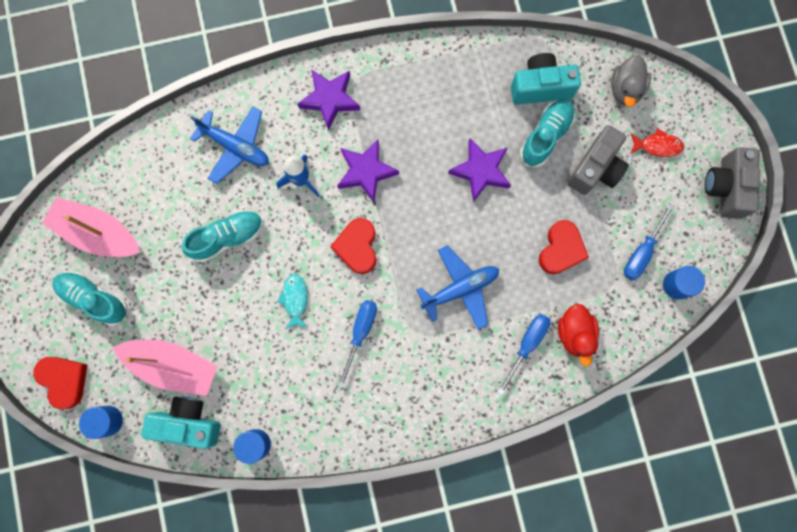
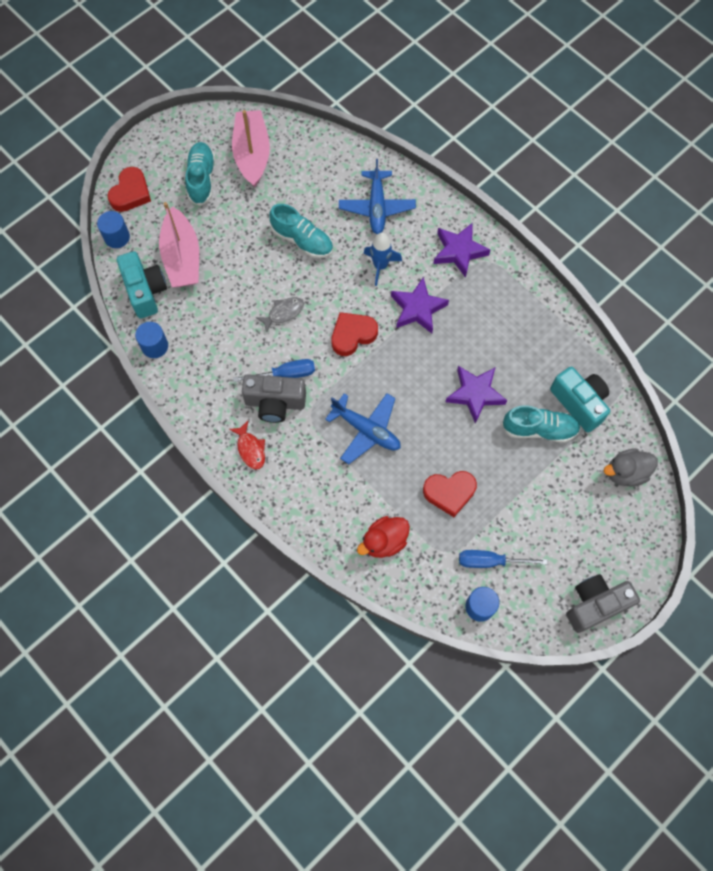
camera: 60 degrees right, 10 degrees down
(295, 299) = (283, 313): turquoise fish -> grey fish
(526, 345) = (351, 507): blue screwdriver -> none
(595, 168) = (538, 484): grey camera -> grey camera (275, 403)
(657, 146) = (593, 526): red fish -> red fish (250, 449)

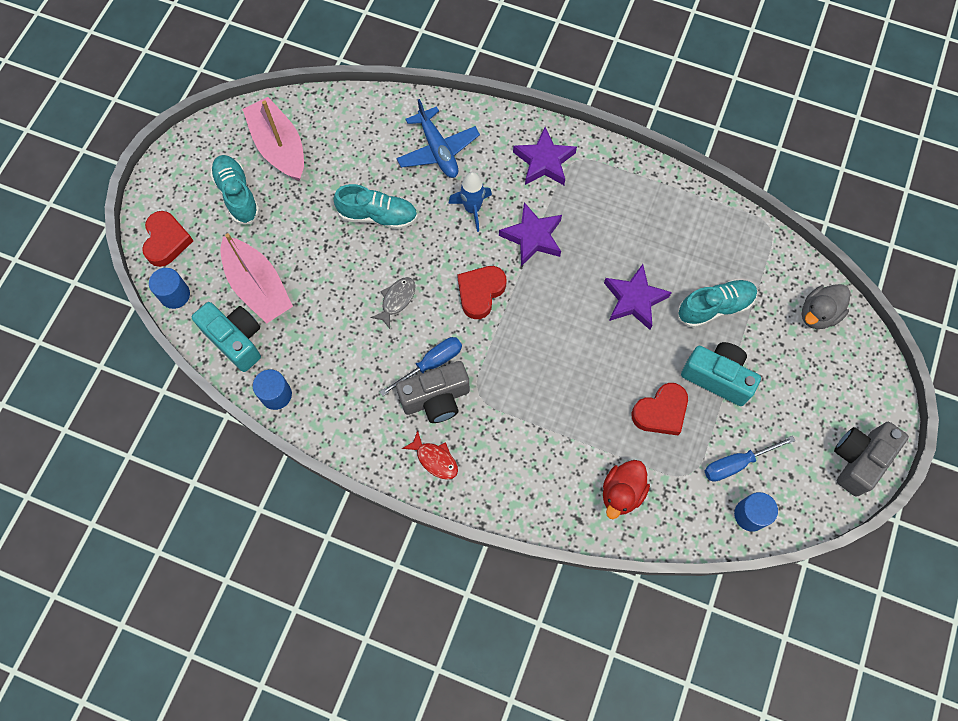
camera: 25 degrees left, 0 degrees up
(366, 430) = (544, 385): blue plane -> none
(579, 403) = (739, 264): turquoise camera -> turquoise camera (717, 377)

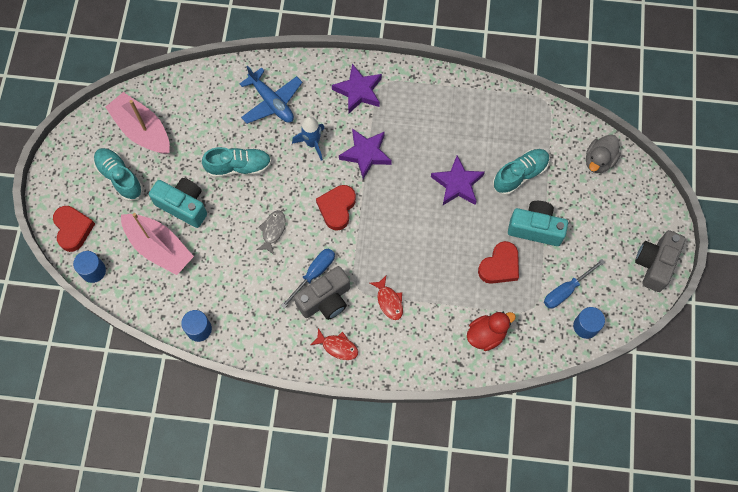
camera: 15 degrees left, 0 degrees up
(236, 340) = (154, 294): turquoise camera -> turquoise camera (183, 206)
(512, 420) = (389, 301): none -> red fish
(622, 492) = (486, 335): red duck -> red duck turned 135 degrees counterclockwise

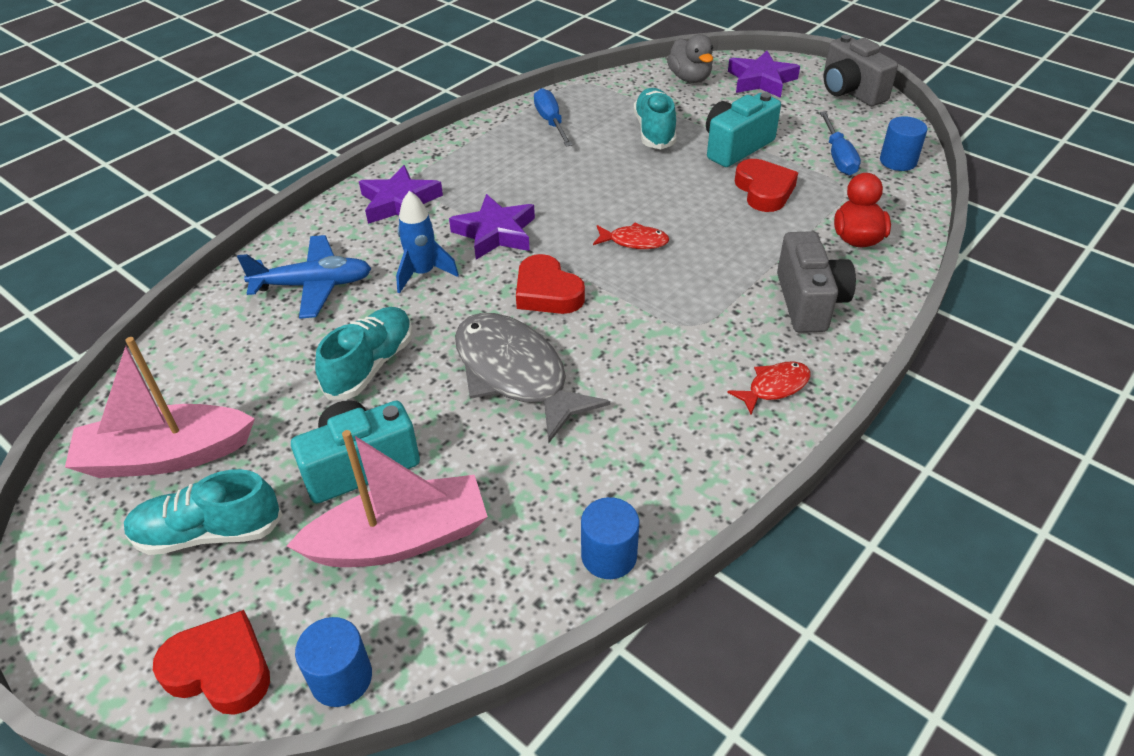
camera: 55 degrees left, 25 degrees down
(273, 230) = (515, 374): grey fish -> grey fish, size x2.12
(314, 274) = (630, 360): blue screwdriver -> blue screwdriver (551, 122)
(325, 300) = (684, 366): grey camera -> grey camera (809, 302)
(389, 301) = (738, 303): red fish -> red fish (634, 241)
(457, 184) = (619, 178): purple star -> purple star (761, 80)

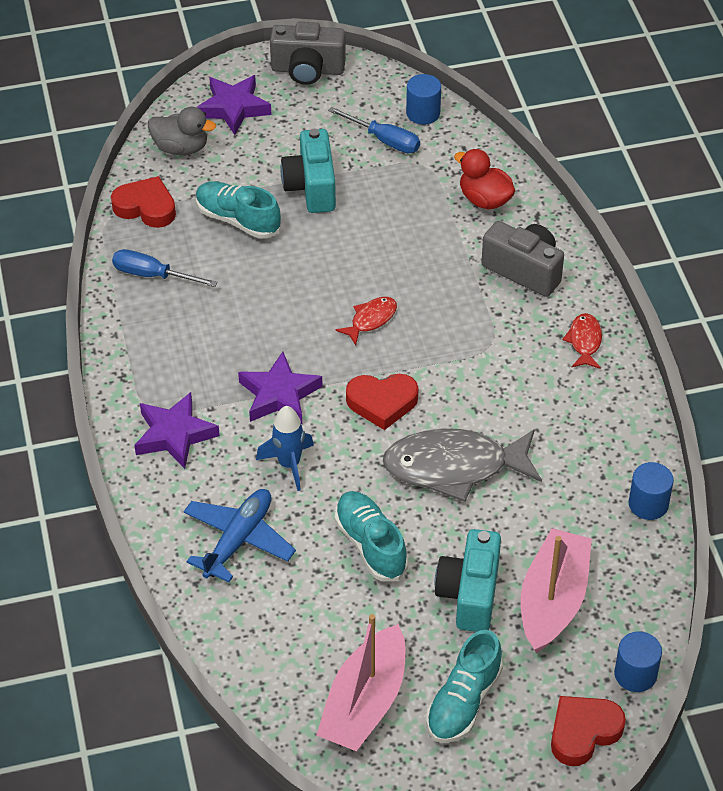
camera: 55 degrees left, 5 degrees up
(764, 190) = (383, 209): red heart -> red heart (146, 207)

